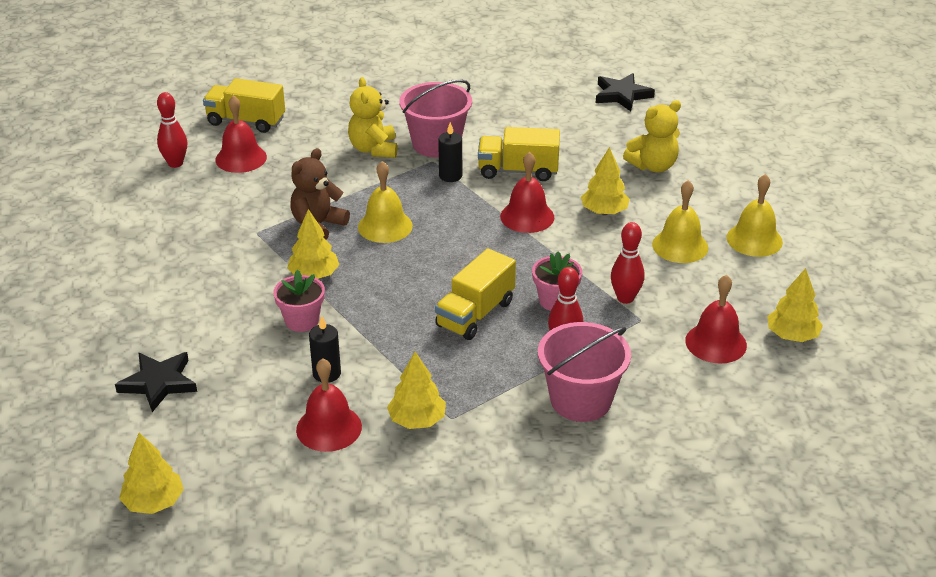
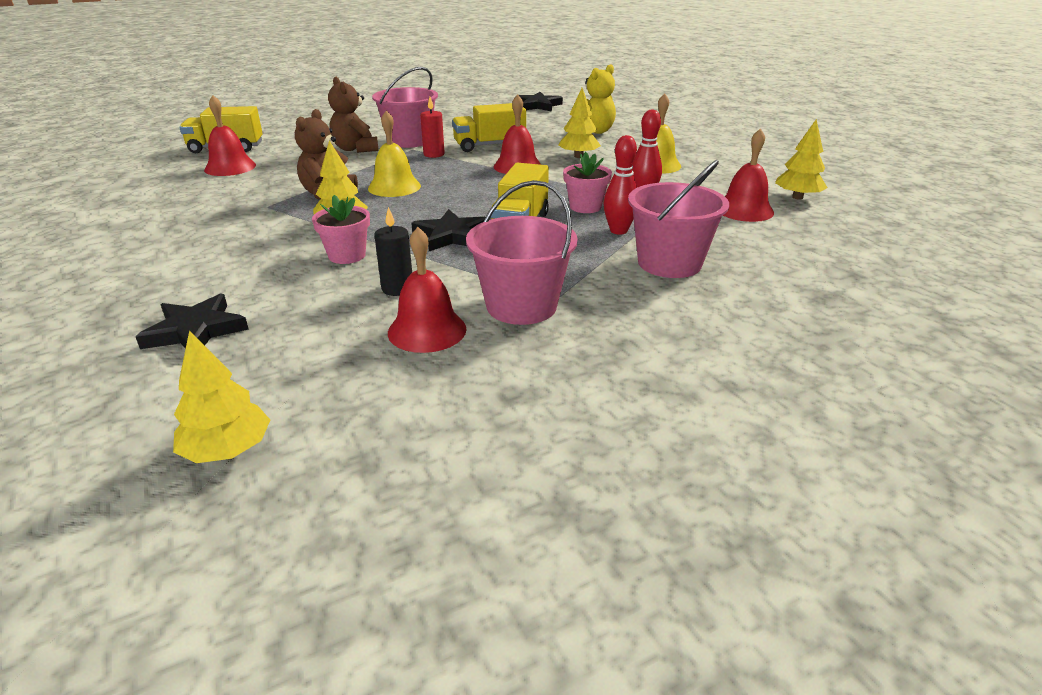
camera: 20 degrees left, 5 degrees down
(175, 163) = (163, 177): red bowling pin -> none
(374, 149) = (355, 149): yellow teddy bear -> brown teddy bear
(404, 314) = (451, 235): none -> black star
(417, 420) = (521, 306): yellow tree -> pink bucket
(450, 176) = (434, 154): black candle -> red candle
(754, 239) = (708, 155): yellow bell -> none

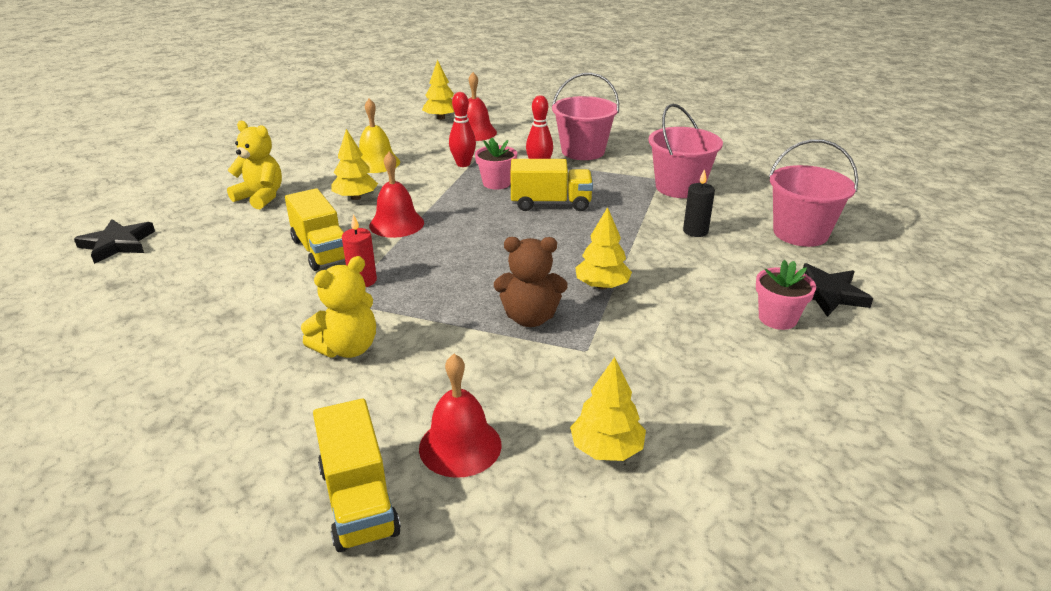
camera: 105 degrees left, 0 degrees up
(228, 450) = (898, 239): yellow tree -> yellow tree (606, 449)
(347, 255) = (662, 265): pink flower pot -> pink flower pot (777, 318)
(355, 149) = (347, 348): brown teddy bear -> yellow teddy bear
(394, 187) = (487, 281): yellow bell -> none
(409, 141) = (302, 312): pink bucket -> pink bucket (800, 233)
(427, 330) = (736, 210): red bell -> none
(451, 235) = (590, 228): black star -> none

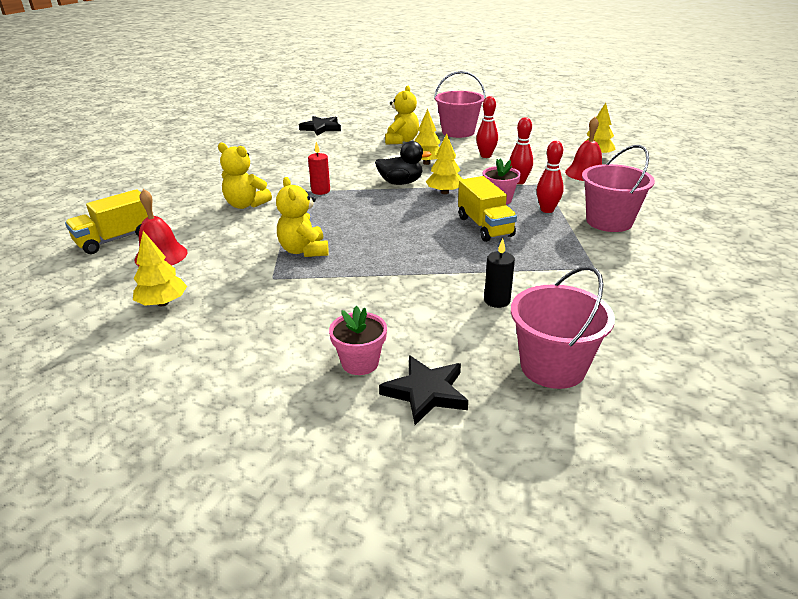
camera: 70 degrees right, 0 degrees up
(321, 250) = (349, 172): yellow truck -> none
(376, 163) = (486, 156): yellow bell -> red bowling pin
(396, 224) = (401, 183): red bell -> black duck
(530, 318) = (304, 250): brown teddy bear -> yellow teddy bear
(602, 286) = (364, 270): yellow tree -> yellow tree (444, 192)
(679, 187) = (586, 280): pink bucket -> pink bucket (458, 132)

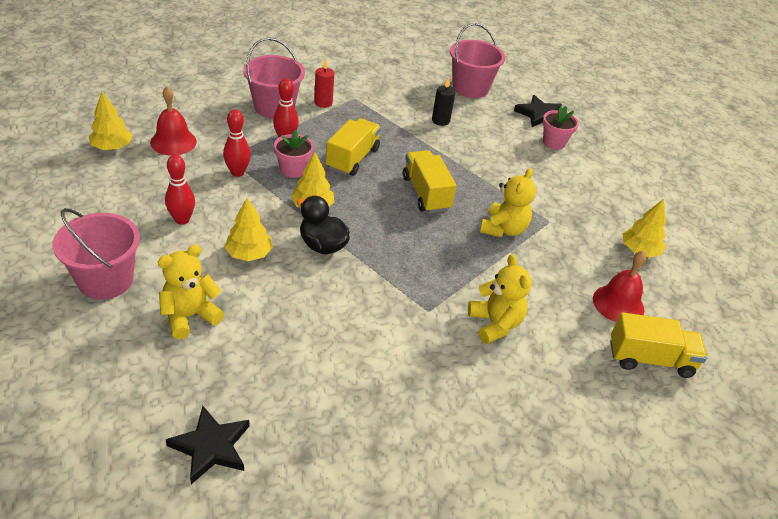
camera: 140 degrees left, 10 degrees up
(320, 191) = (405, 291): red candle -> red candle (323, 103)
(395, 238) = (426, 193): none -> yellow truck

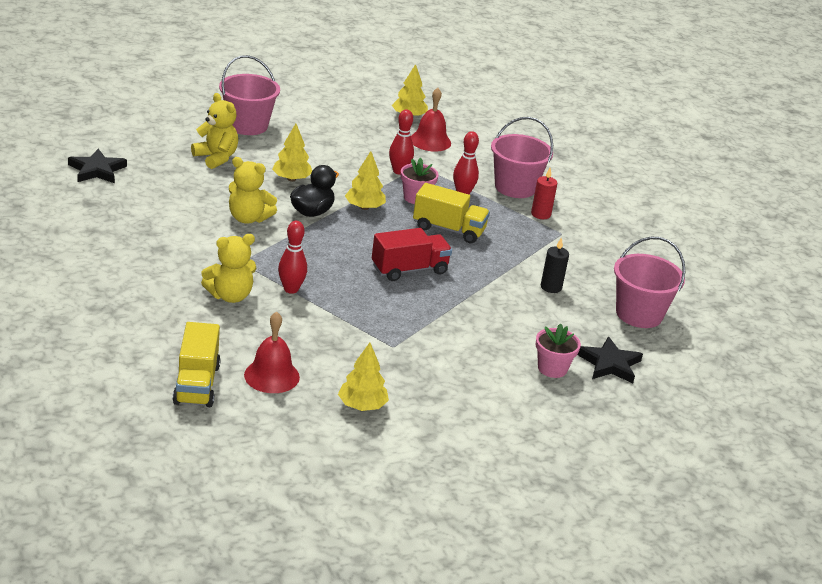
camera: 85 degrees right, 10 degrees down
(182, 220) = (325, 150): red bowling pin -> red bowling pin (291, 289)
(426, 193) = (409, 269): yellow truck -> red truck
(503, 229) = (368, 313): yellow teddy bear -> yellow teddy bear (248, 218)

